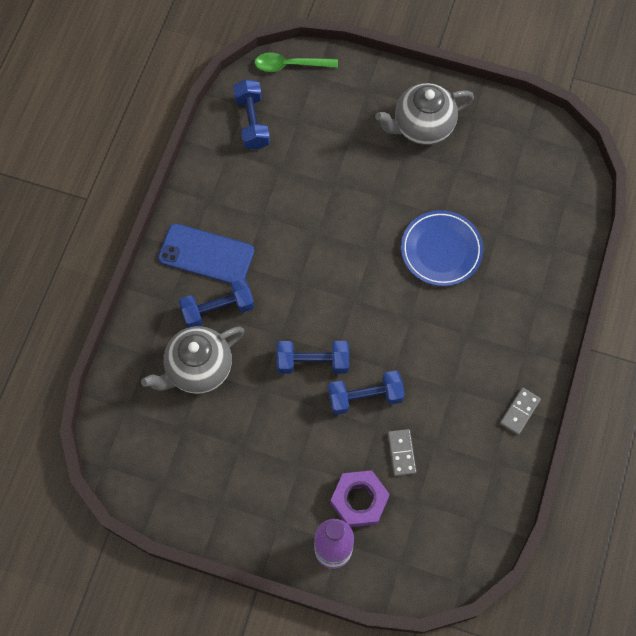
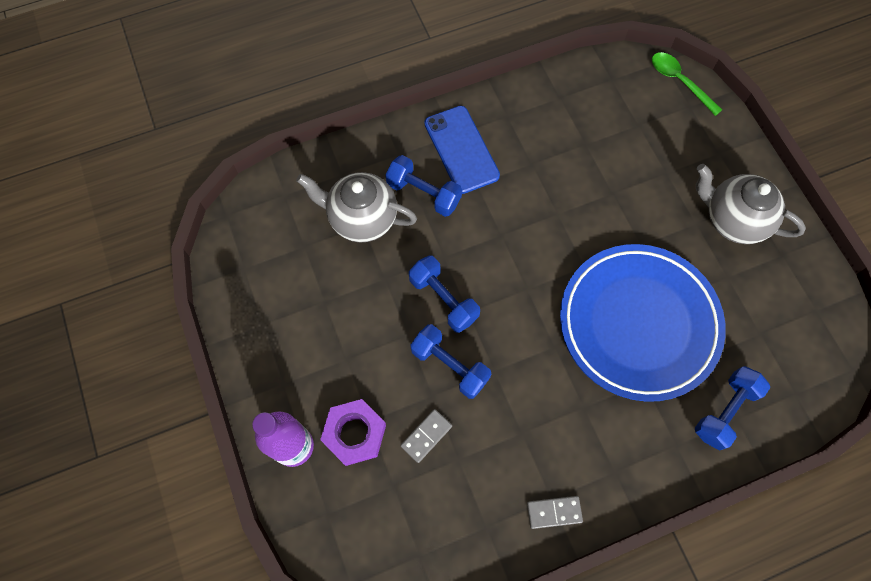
camera: 50 degrees right, 0 degrees up
(252, 122) = (603, 94): blue dumbbell -> blue dumbbell (725, 411)
(441, 250) = (638, 324): blue plate -> blue plate, size x1.74

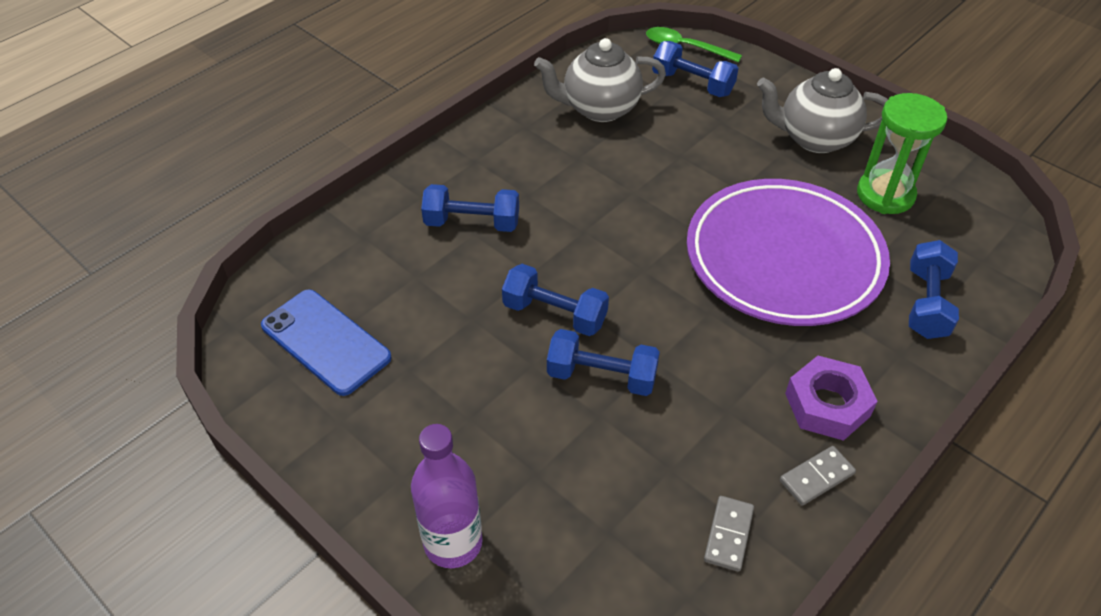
camera: 25 degrees left, 20 degrees down
(354, 434) = (526, 495): purple nut -> purple nut (827, 405)
(362, 219) = (411, 271): grey teapot -> grey teapot (599, 109)
(426, 436) = (617, 460): grey domino -> grey domino (728, 535)
(461, 149) = (492, 170): blue phone -> blue phone (326, 341)
(638, 324) = (784, 258): blue plate -> purple plate
(663, 123) = (692, 84): none -> blue dumbbell
(757, 299) = (885, 195): none -> green hourglass

